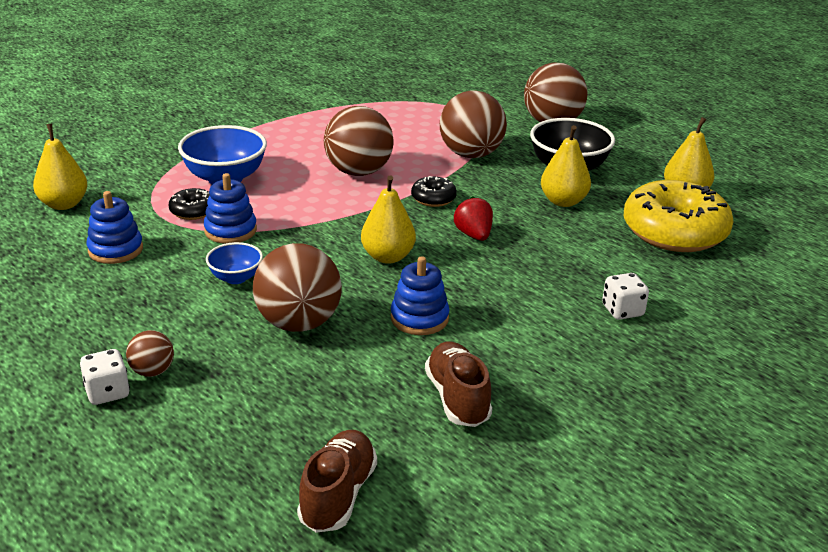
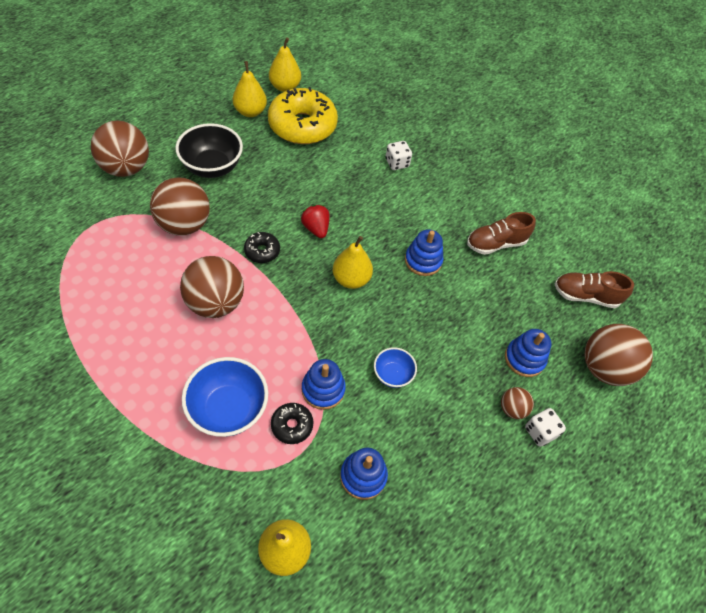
camera: 100 degrees left, 25 degrees up
(229, 396) = (524, 358): none -> blue stacking toy
(298, 323) = (441, 328): brown ball -> brown ball (604, 368)
(473, 235) = (316, 228): red strawberry -> red strawberry turned 90 degrees clockwise
(563, 201) = (264, 175): yellow pear -> yellow pear (285, 87)

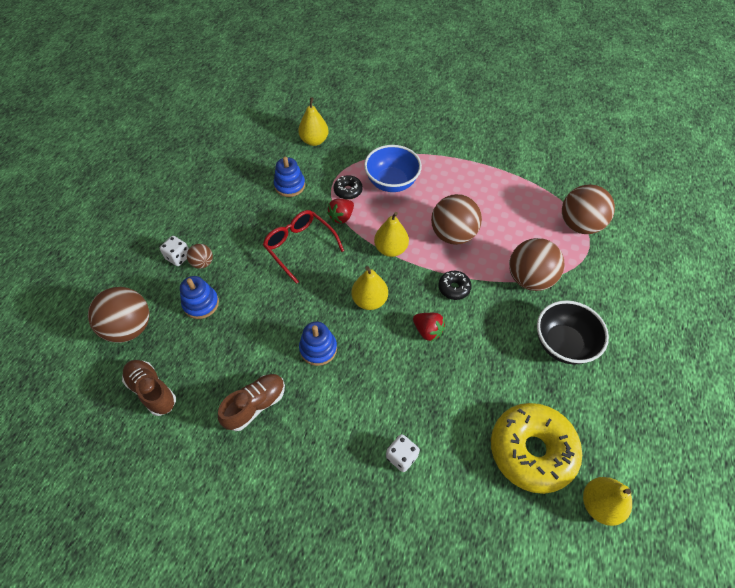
camera: 160 degrees right, 0 degrees up
(126, 168) = (624, 303): brown ball -> brown ball (579, 225)
(250, 112) = (596, 437): yellow pear -> yellow pear (390, 249)
(323, 389) = (341, 217): blue stacking toy -> red strawberry
(392, 375) = (299, 246): blue bowl -> red glasses
(585, 296) = (152, 391): brown shoe -> brown shoe turned 120 degrees counterclockwise

